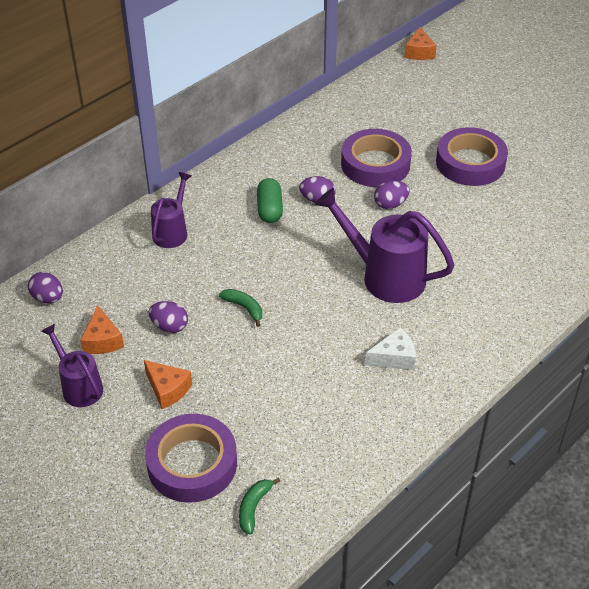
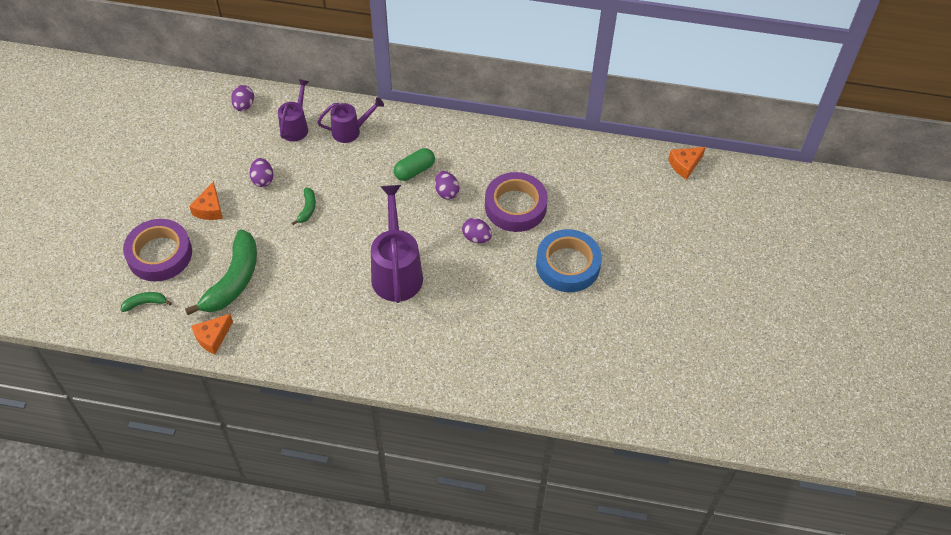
camera: 55 degrees right, 10 degrees up
(79, 386) = (183, 164): purple watering can -> purple watering can (296, 126)
(102, 340) = (228, 153): orange cheese -> orange cheese (212, 337)
(288, 411) = (233, 280): none -> green banana
(394, 358) = (320, 315): white cheese -> none
(470, 163) = (568, 265): purple tape -> blue tape

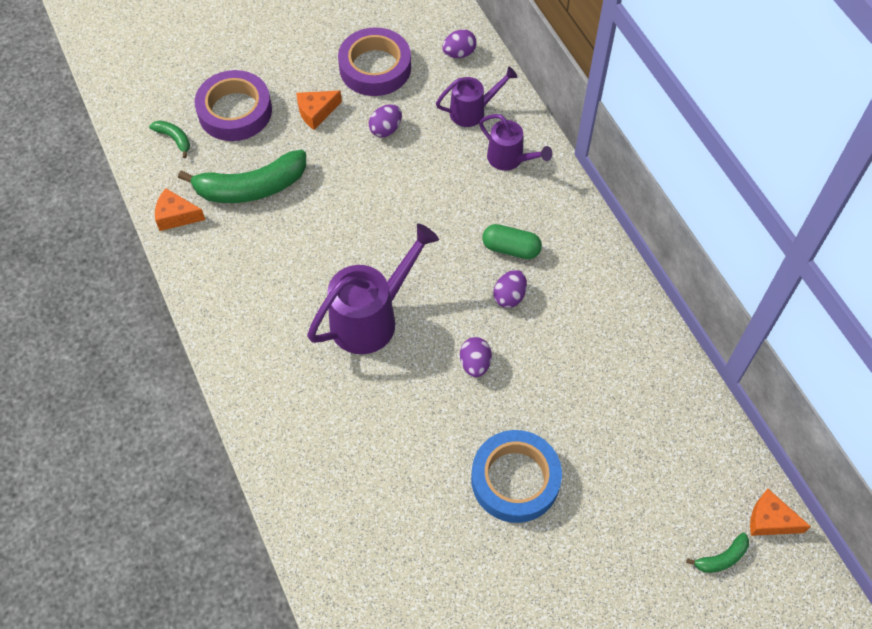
camera: 55 degrees right, 5 degrees up
(307, 209) = (382, 189): green banana -> green banana (721, 558)
(515, 206) = (549, 375): purple tape -> purple tape (375, 67)

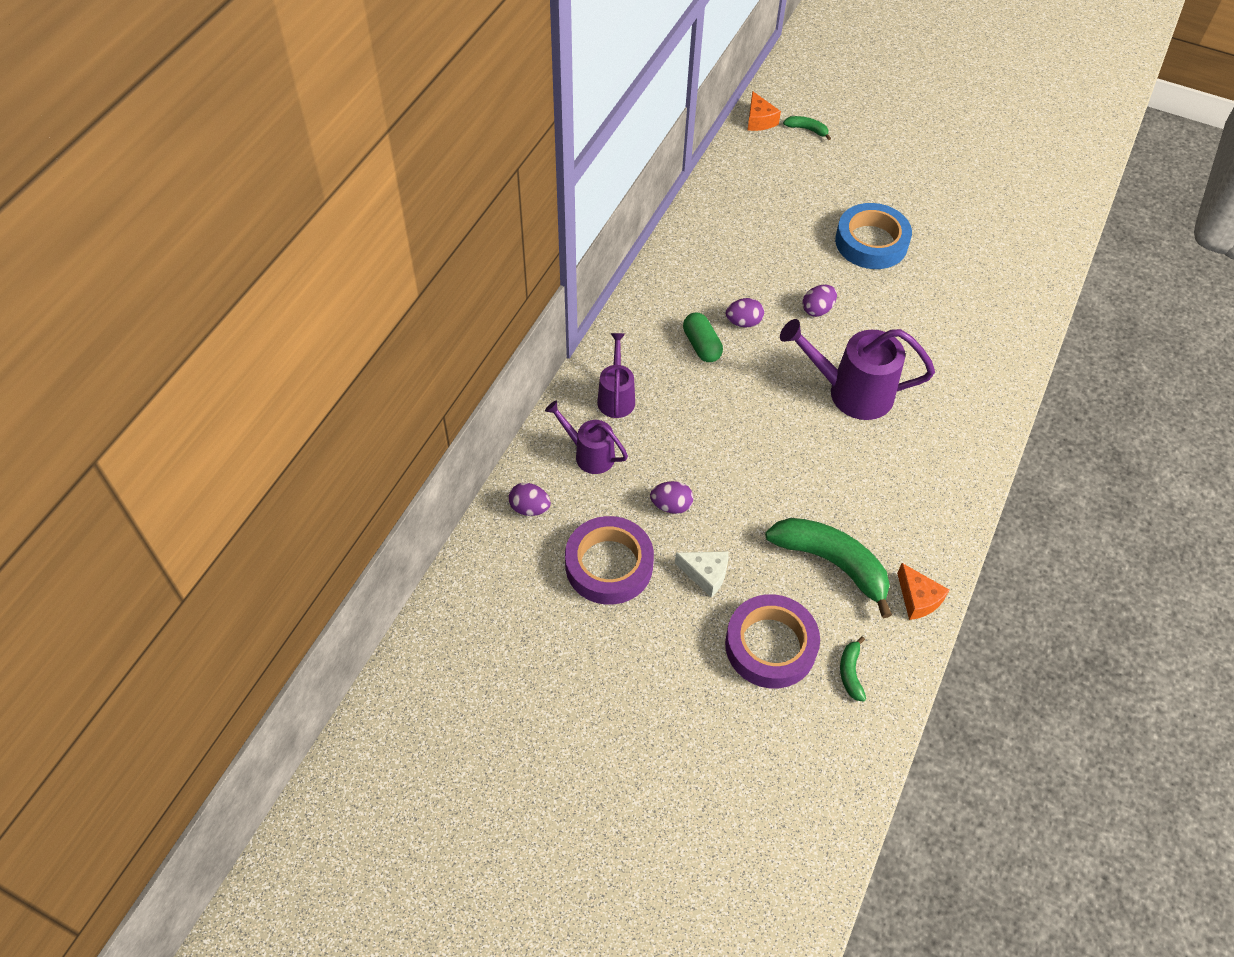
camera: 130 degrees left, 5 degrees down
(316, 112) = (706, 574): orange cheese -> white cheese

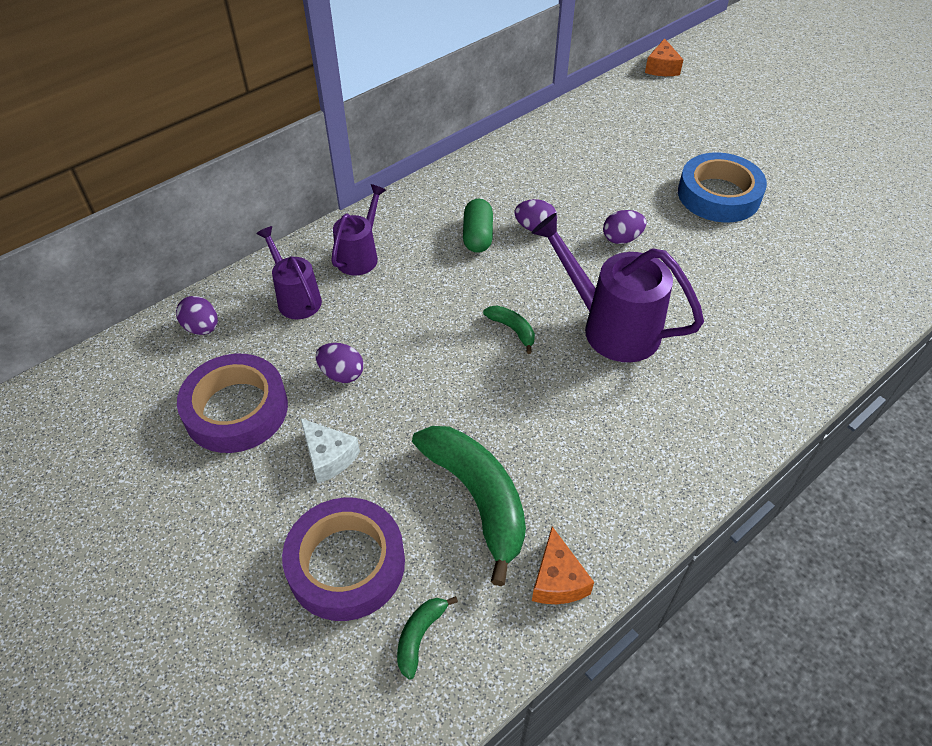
camera: 25 degrees right, 5 degrees down
(807, 130) = (706, 86): green banana -> green banana (512, 330)

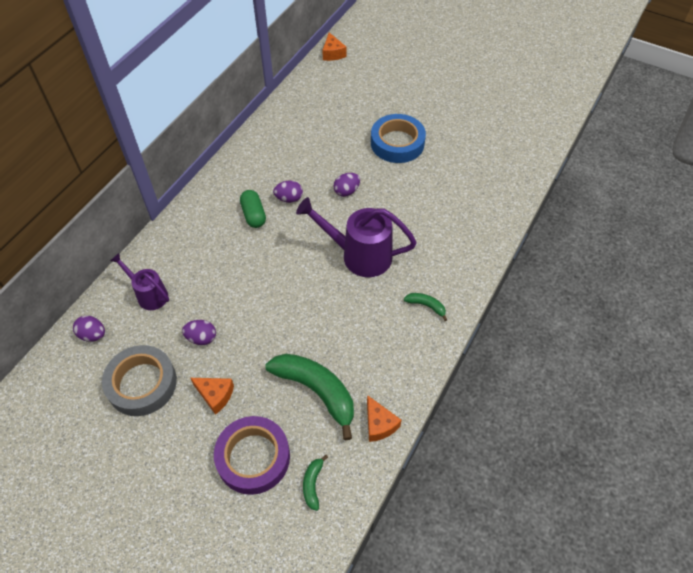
camera: 20 degrees left, 5 degrees up
(236, 409) = (142, 384): purple tape -> grey tape
(328, 457) = (215, 395): white cheese -> orange cheese
(360, 255) = (180, 251): purple watering can -> none
(512, 330) = (299, 275): green banana -> green banana (426, 306)

